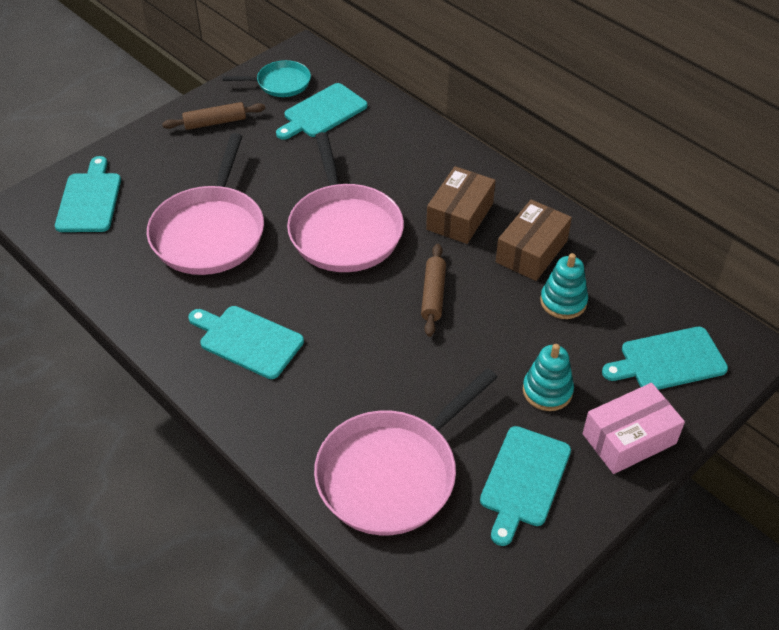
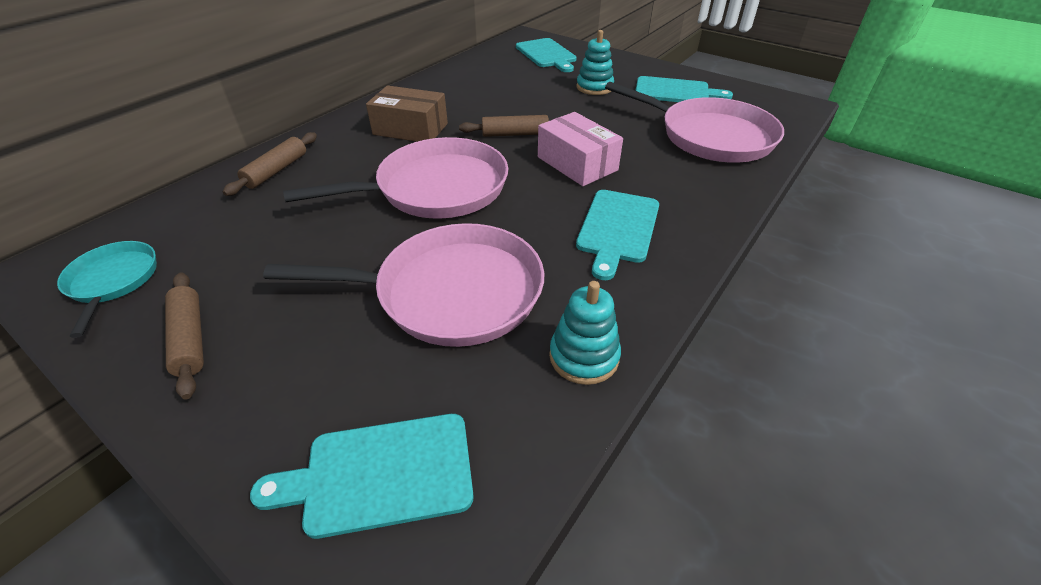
camera: 100 degrees left, 5 degrees down
(322, 112) = (207, 231): turquoise cutting board -> none
(399, 136) = (276, 170): none -> brown rolling pin
(531, 251) = (452, 98): brown box -> none
(563, 301) = (505, 85): turquoise stacking toy -> turquoise stacking toy (584, 356)
(629, 439) = (618, 64): pink box -> pink box (577, 163)

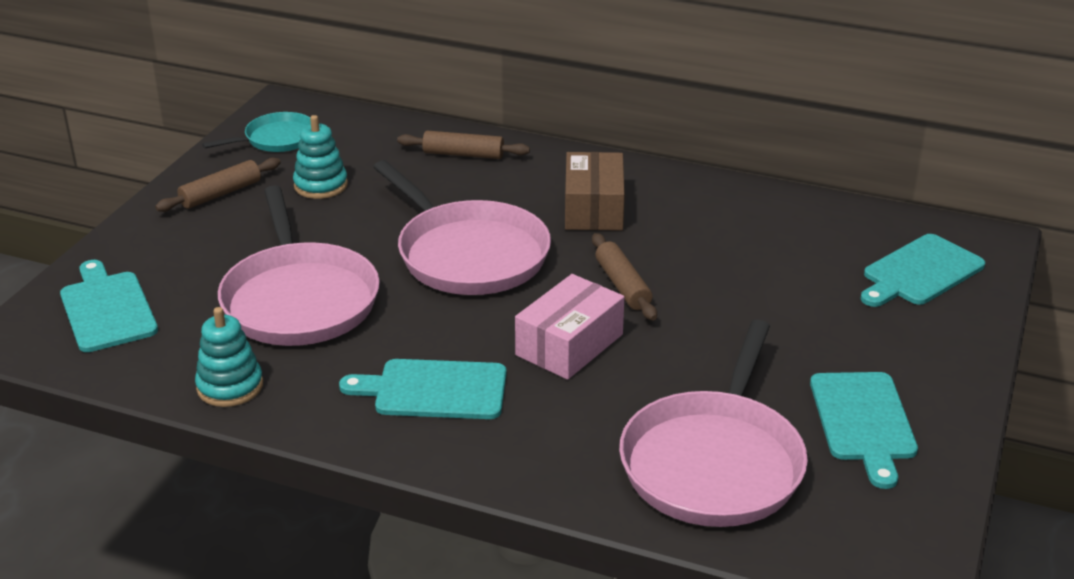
camera: 75 degrees right, 10 degrees down
(594, 87) = (820, 335): turquoise stacking toy -> turquoise stacking toy (321, 185)

